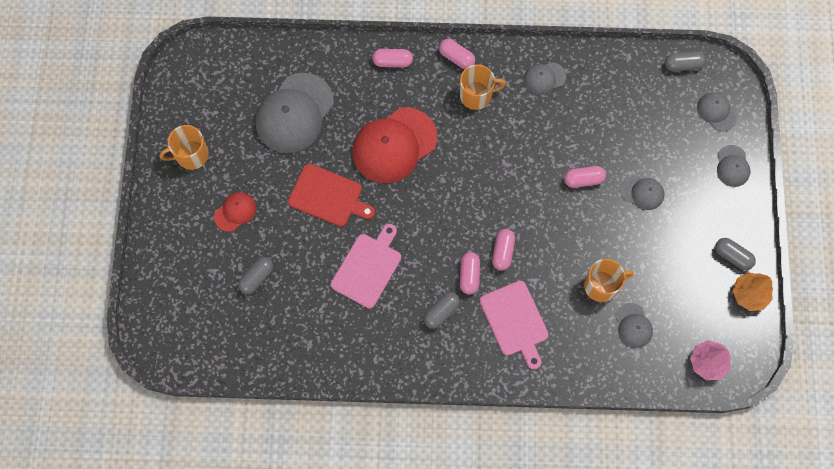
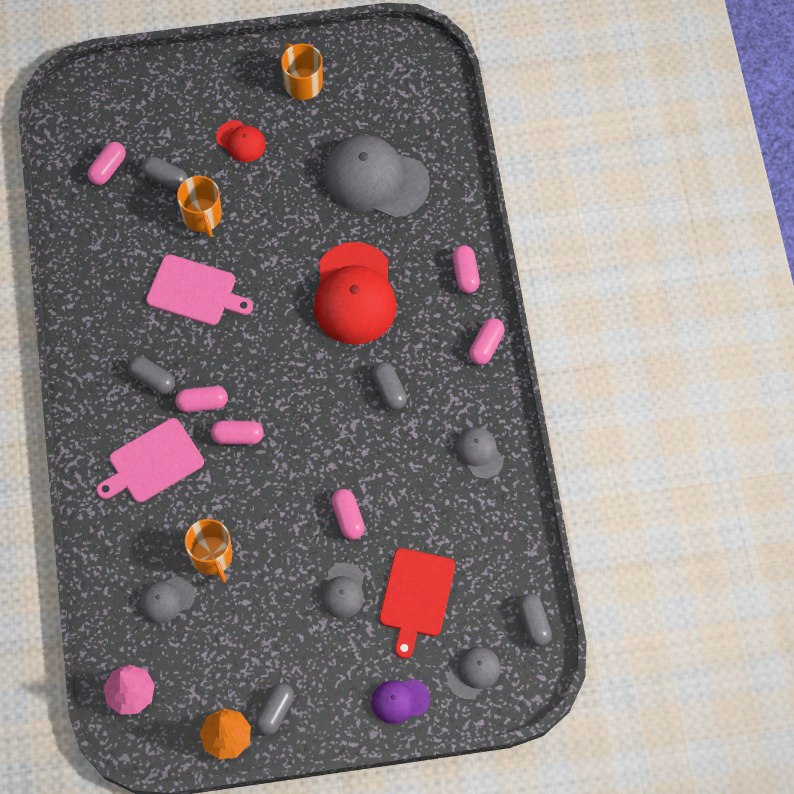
camera: 80 degrees right, 5 degrees down
(236, 324) = (108, 168): none -> pink capsule
(328, 196) = (276, 234): red cutting board -> red cutting board (416, 597)
(394, 145) = (354, 294): red cap -> red cap turned 135 degrees counterclockwise
(476, 95) = (439, 376): orange mug -> orange mug (202, 216)
(482, 133) = (389, 390): none -> grey capsule
(732, 166) = (400, 700): grey cap -> purple cap

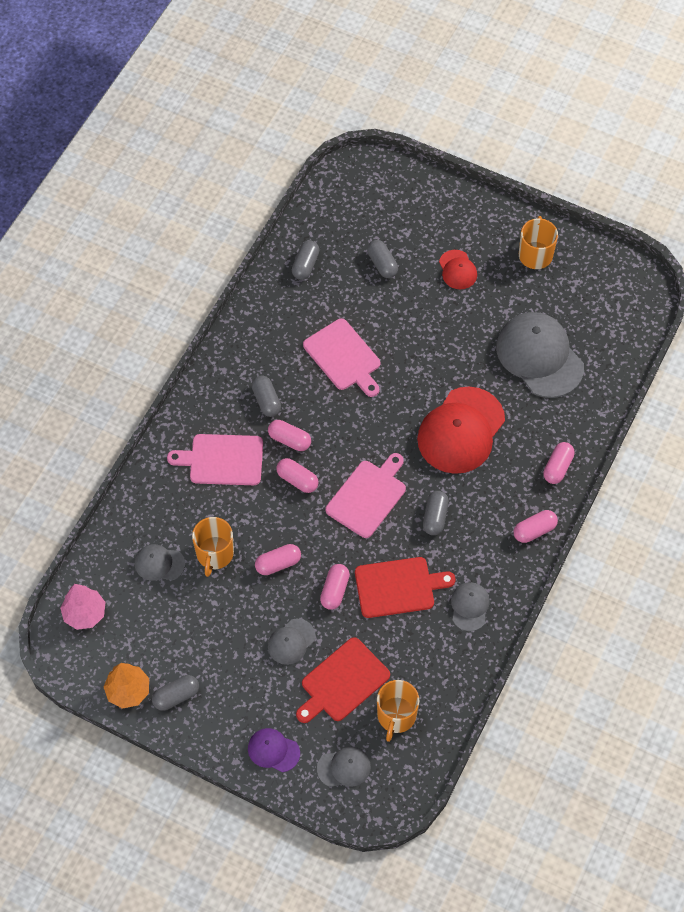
camera: 35 degrees right, 5 degrees down
(108, 168) = (346, 232): pink capsule -> pink capsule (278, 564)
(202, 216) = (389, 307): orange mug -> orange mug (396, 716)
(314, 410) = (368, 496): none -> pink cutting board
(403, 476) = (398, 587): none -> red cutting board
(534, 623) = (417, 761): grey capsule -> grey capsule (305, 265)

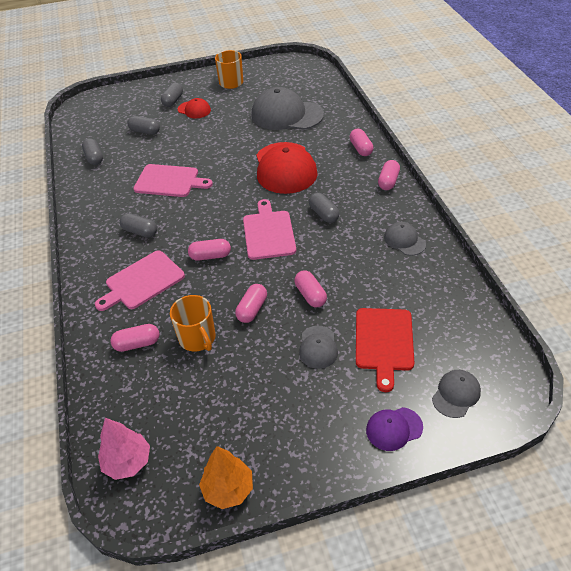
camera: 40 degrees left, 15 degrees down
(159, 563) = (159, 376): grey cap -> none
(176, 696) = (274, 457): grey capsule -> grey capsule (173, 101)
(289, 440) = (180, 240): pink capsule -> pink capsule (137, 344)
(396, 716) = (444, 332): orange mug -> none
(398, 587) = (348, 263): red cutting board -> none

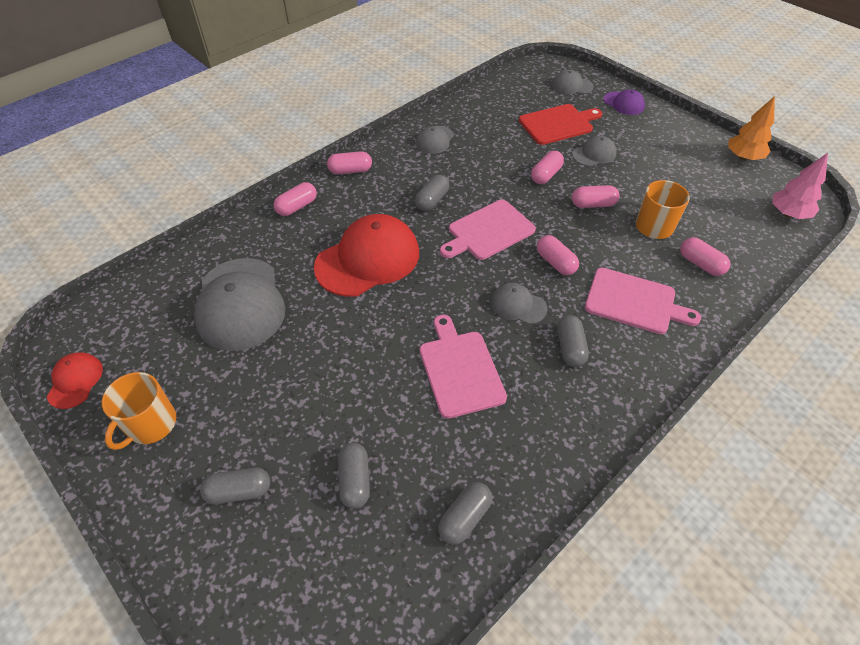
camera: 120 degrees left, 5 degrees up
(191, 222) = (518, 305): none -> grey cap
(194, 110) = (261, 437): red cap -> red cap (75, 381)

